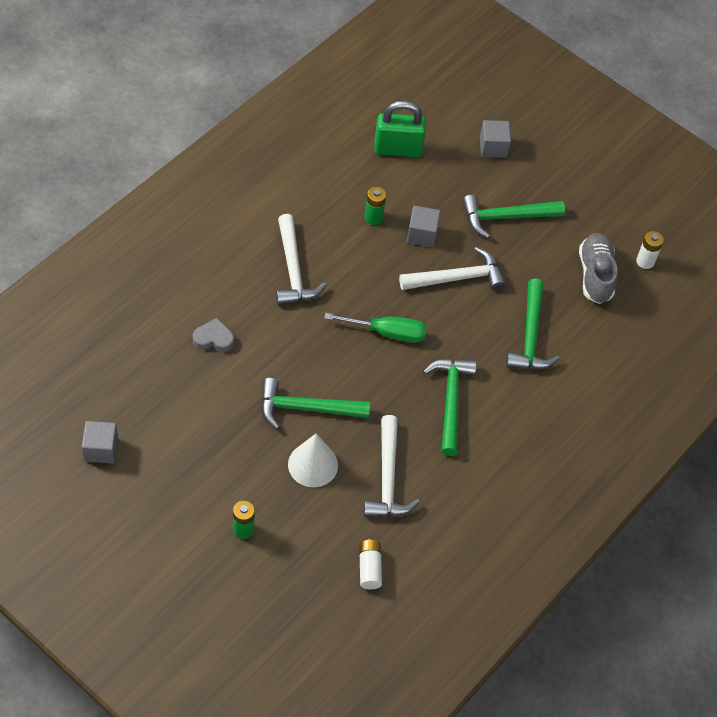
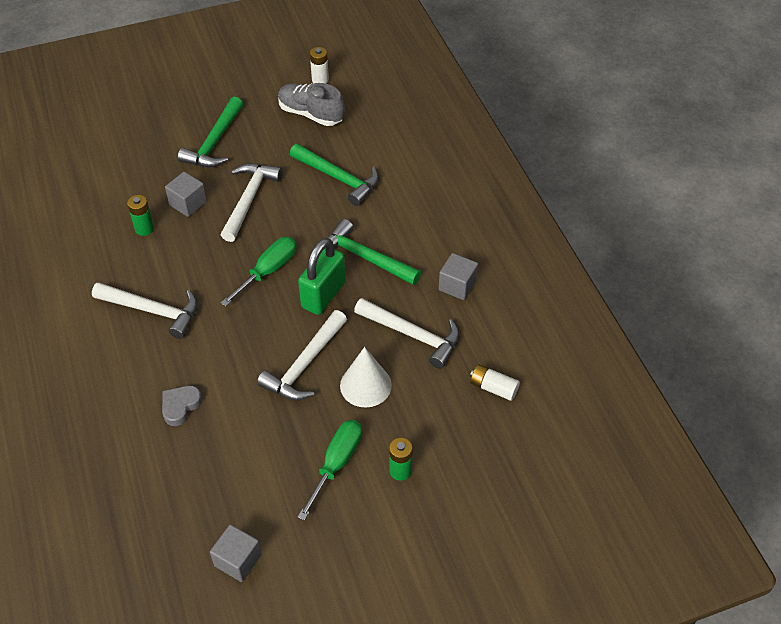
camera: 55 degrees left, 5 degrees down
(223, 478) = (336, 464): none -> green screwdriver
(306, 408) = (305, 365): green hammer -> white hammer
(398, 149) = (88, 181): green padlock -> green padlock (323, 295)
(493, 147) = (140, 119): grey cube -> grey cube (457, 285)

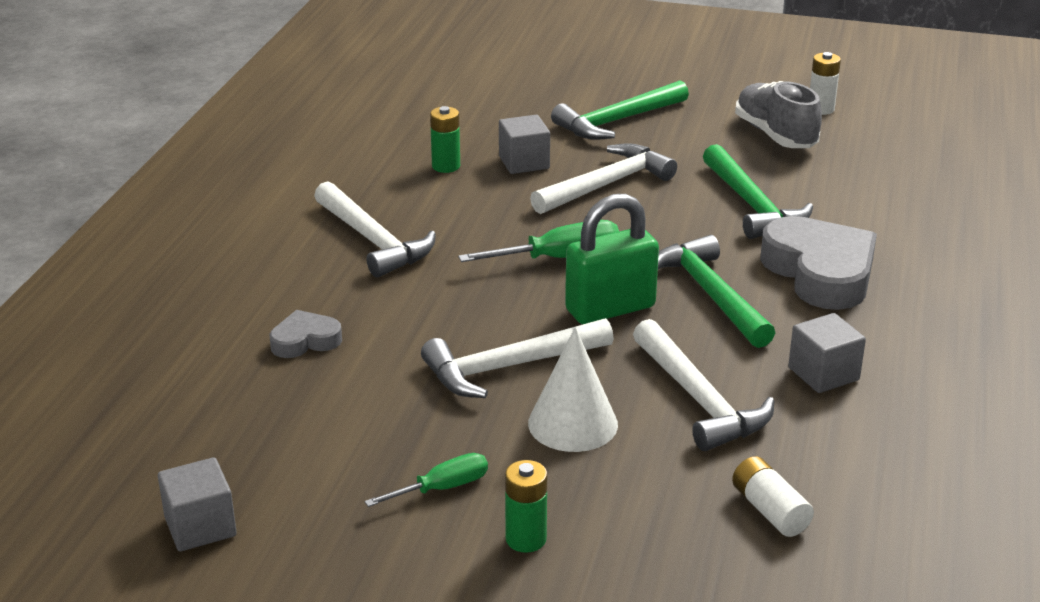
camera: 35 degrees right, 20 degrees down
(336, 464) = (442, 488): green screwdriver -> green screwdriver, size x0.64
(407, 213) = (820, 272): none -> grey heart

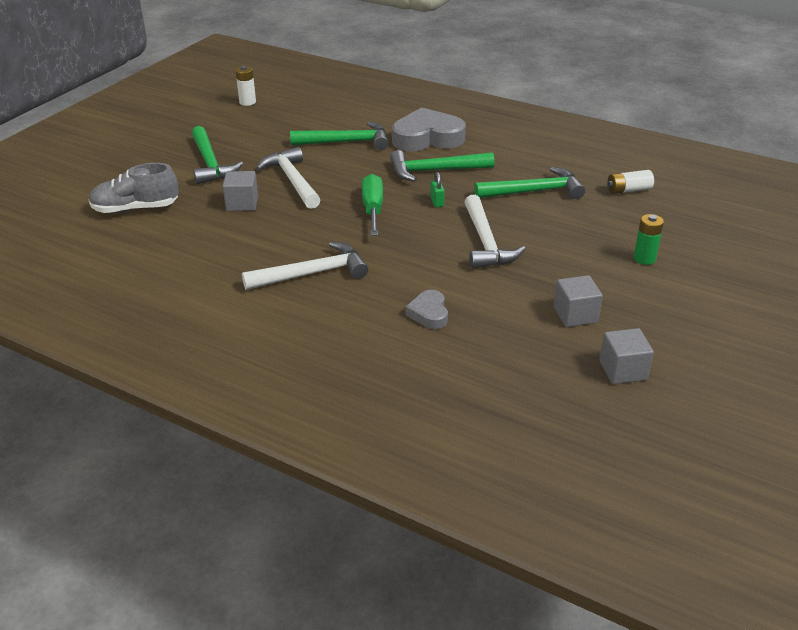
camera: 75 degrees left, 5 degrees up
(442, 488) = (598, 279): green screwdriver -> none
(446, 166) = (225, 233): green battery -> none
(573, 423) = (546, 230): white cone -> none
(610, 309) = (437, 202): green padlock -> green padlock, size x0.42
(699, 399) = (534, 191): white hammer -> green hammer
(775, 135) = (269, 120): grey shoe -> grey shoe (135, 209)
(823, 374) = (521, 156): grey cube -> grey cube (575, 315)

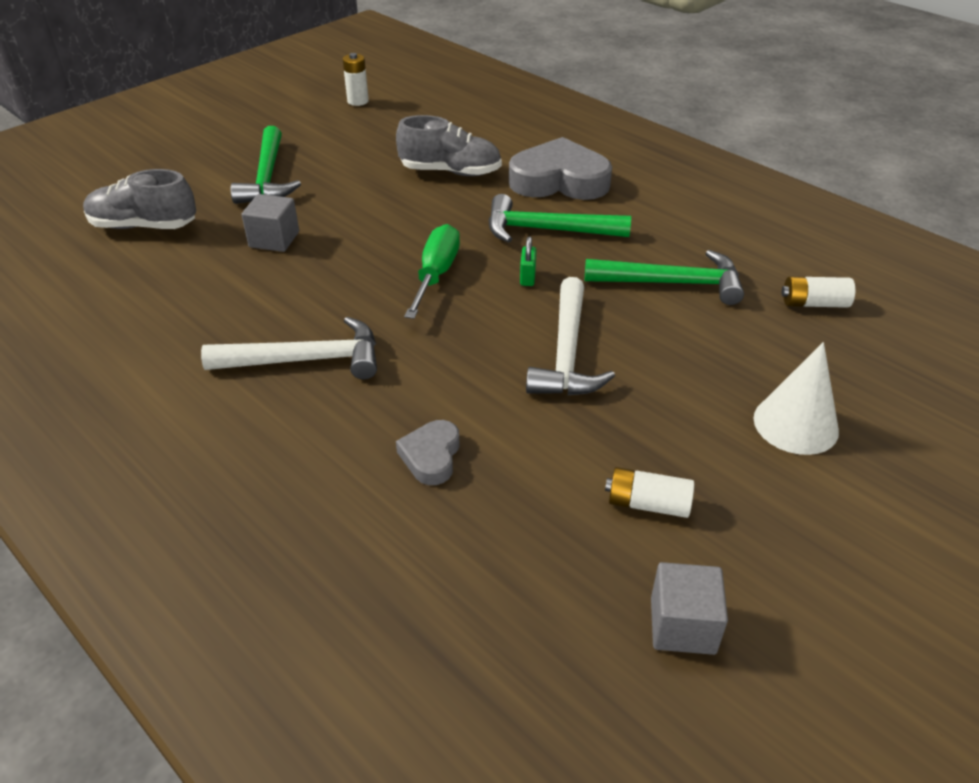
camera: 15 degrees right, 5 degrees up
(292, 180) = (354, 216): white hammer -> none
(346, 142) = (450, 172): green hammer -> grey shoe
(575, 315) = (647, 504): grey cube -> white battery
(644, 258) = (795, 424): green battery -> white cone

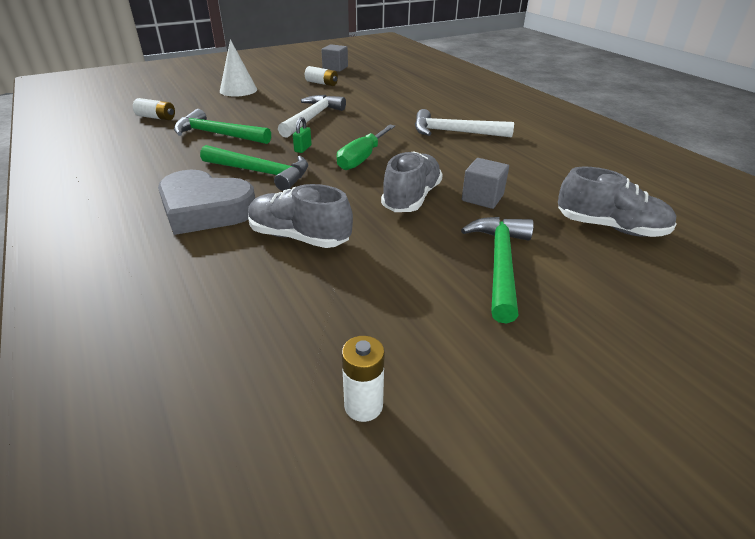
camera: 165 degrees left, 5 degrees down
(356, 226) = (411, 198): none -> grey shoe
(431, 456) = (399, 100): grey heart -> none

